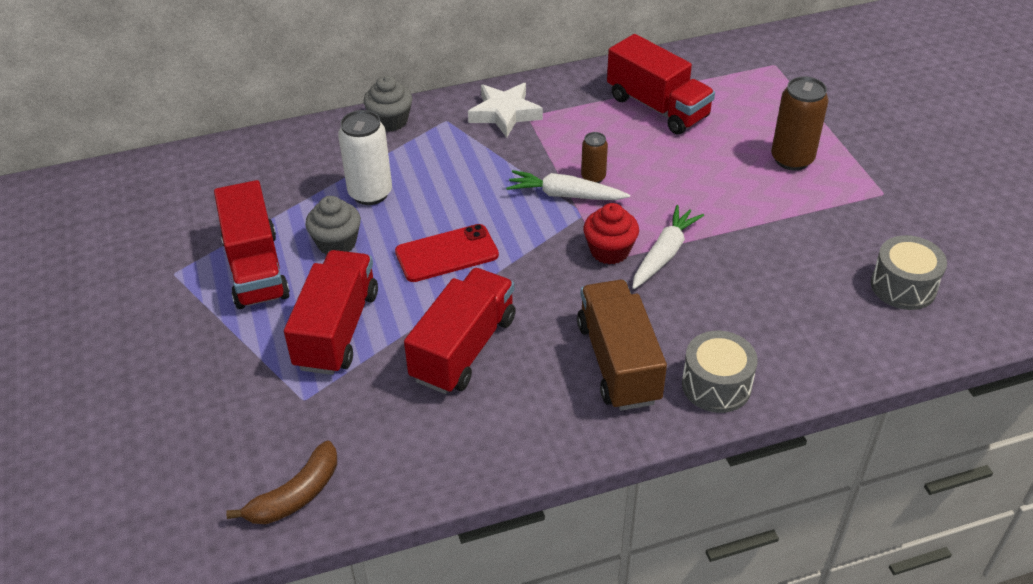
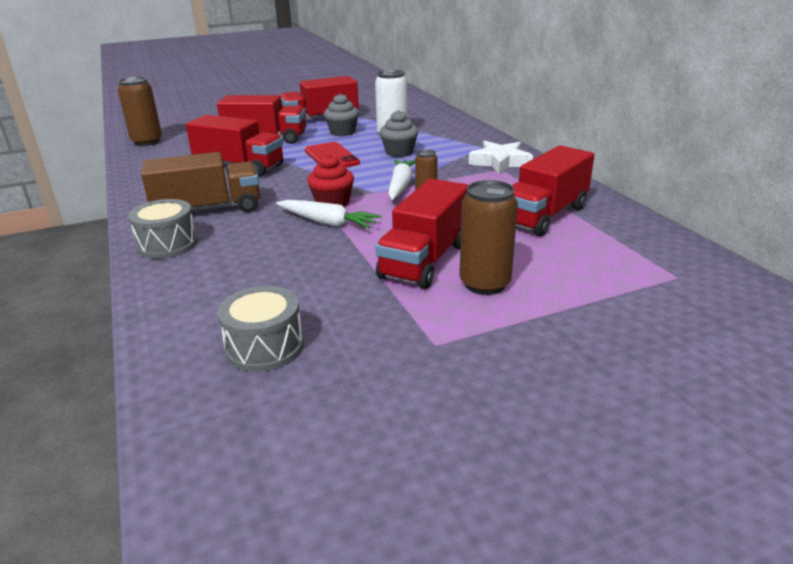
camera: 85 degrees right, 15 degrees down
(296, 495) = (147, 142): brown banana -> brown can
(390, 121) = (473, 133): grey cupcake -> grey cupcake (399, 152)
(751, 189) = (424, 260): none -> red truck

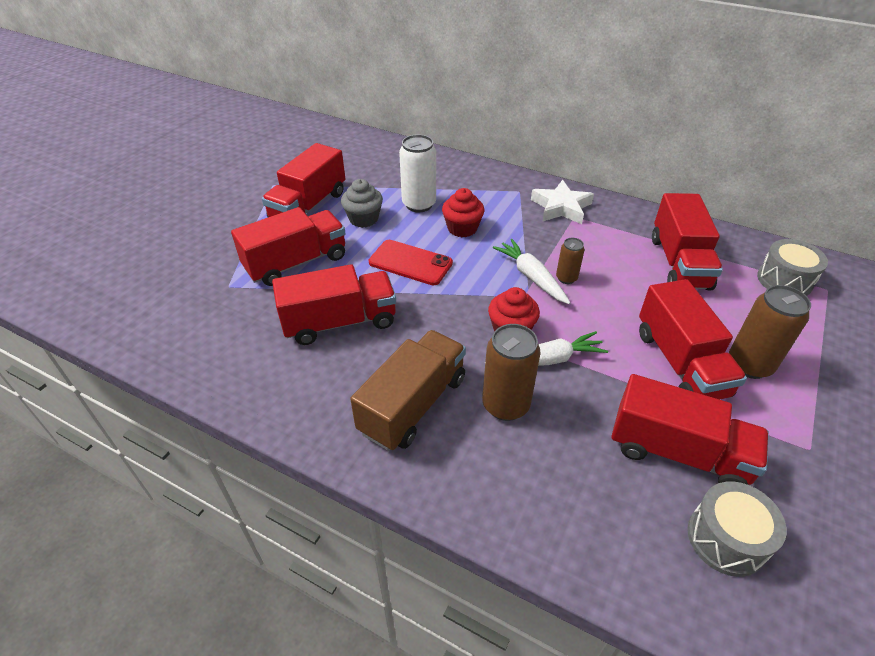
camera: 40 degrees left, 15 degrees up
(147, 142) = (150, 331): brown can -> brown can (505, 405)
(167, 244) = (455, 478): grey drum -> grey drum (784, 280)
(323, 296) = (678, 452): none -> red truck
(399, 152) = (462, 228): grey cupcake -> red cupcake

